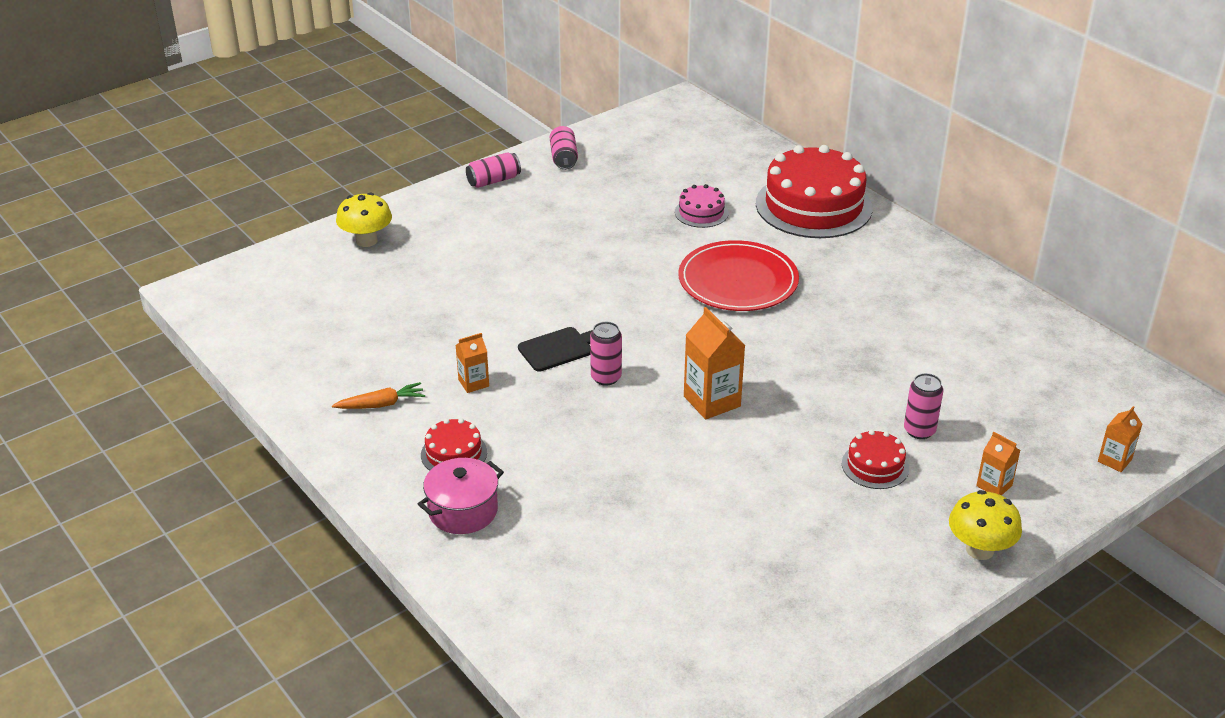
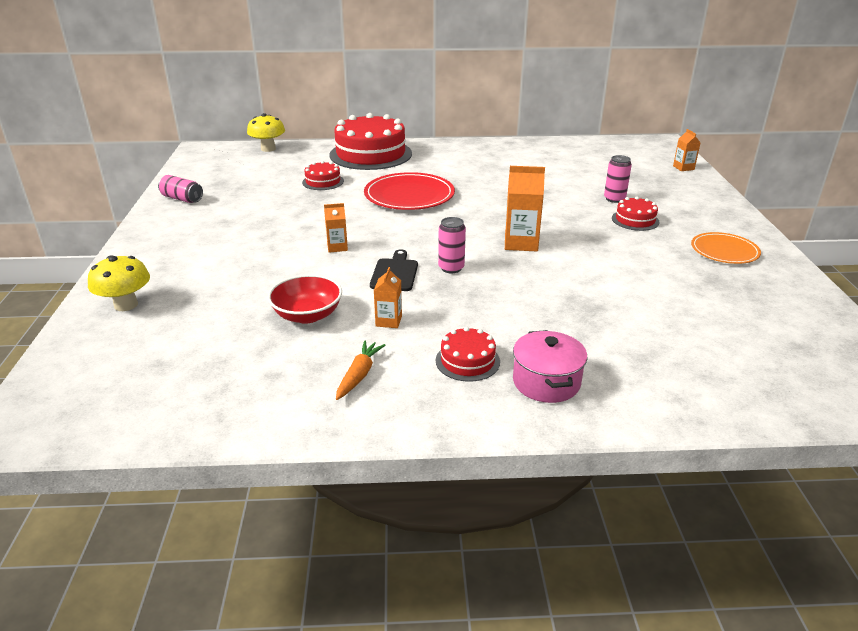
camera: 55 degrees left, 5 degrees down
(440, 335) = (307, 315): none -> red bowl
(493, 181) = (156, 229): pink can -> none
(701, 212) = (323, 182): pink cake -> red cake
(870, 562) = (724, 251): none -> orange plate
(979, 549) = (734, 220): yellow mushroom -> yellow mushroom (268, 149)
(994, 486) = (680, 198): orange carton -> orange carton (337, 247)

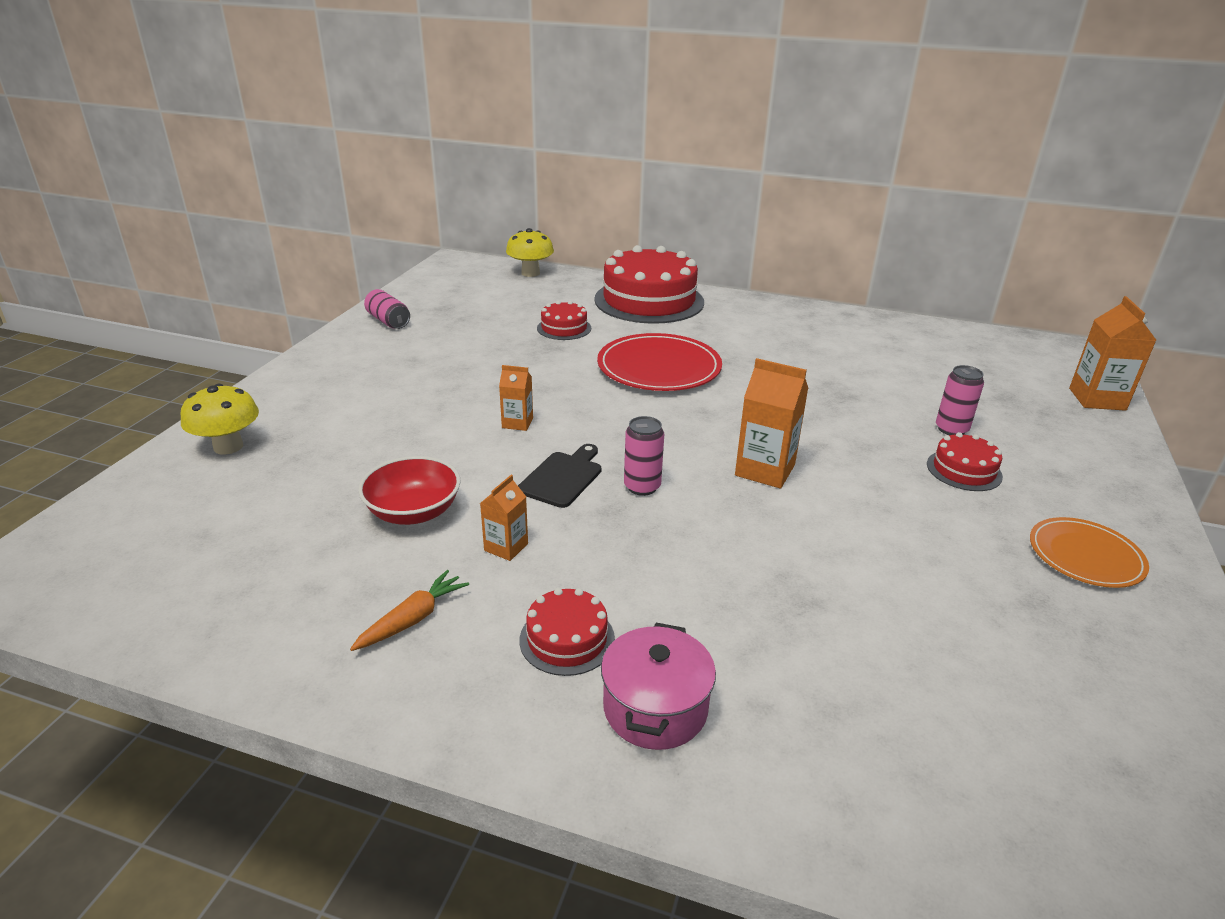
camera: 20 degrees right, 0 degrees up
(683, 168) = (1097, 399): orange carton -> orange carton, size x1.73

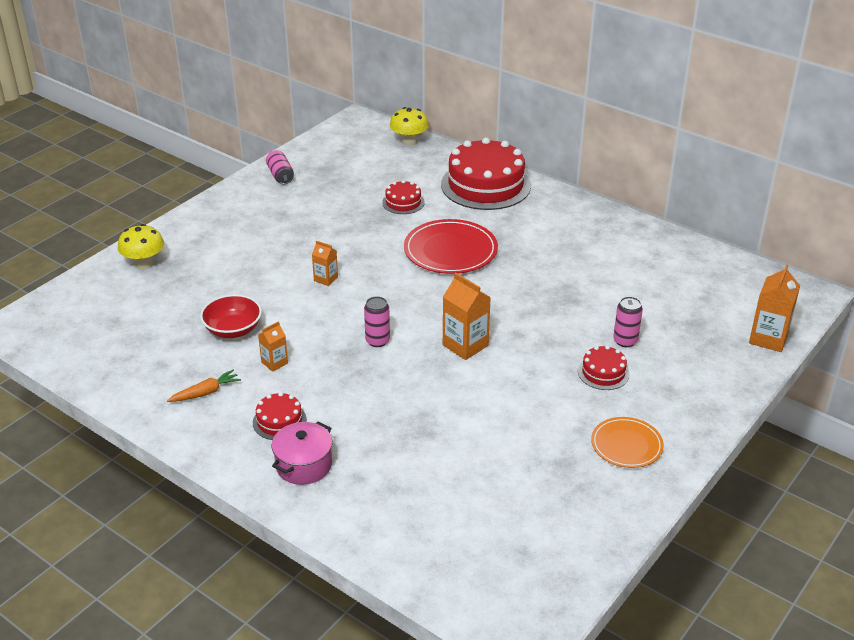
camera: 20 degrees right, 5 degrees up
(563, 477) = (332, 324): black cutting board -> none

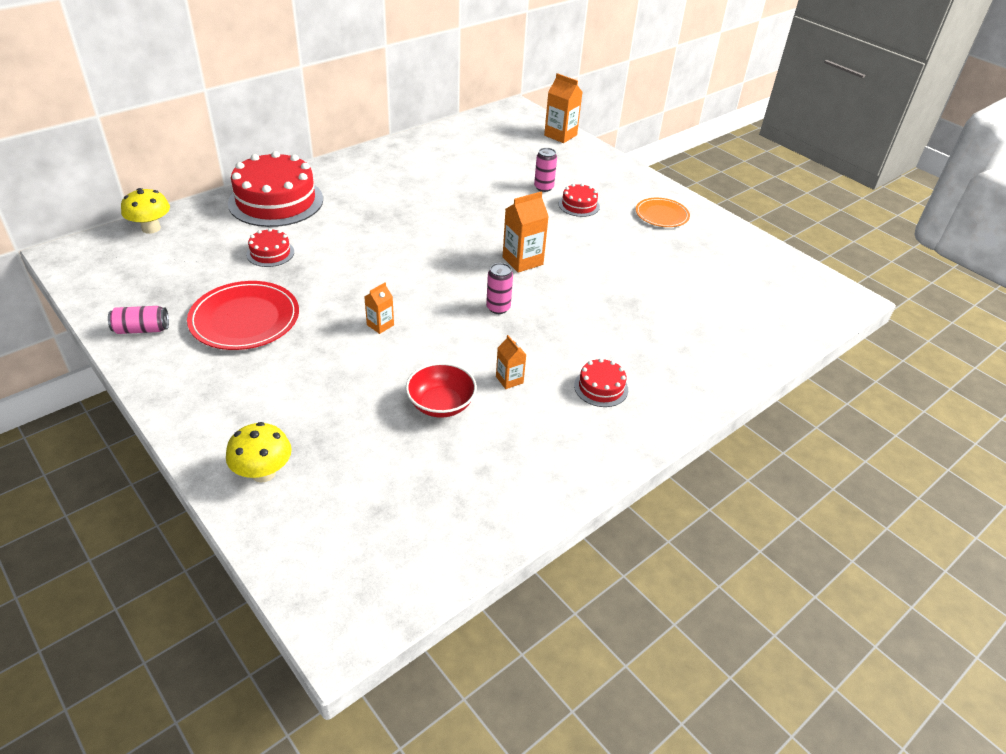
camera: 80 degrees left, 5 degrees up
(205, 392) = (544, 437): orange carrot -> none
(304, 465) = (664, 379): pink pot -> none
(450, 250) = (374, 241): red plate -> red plate (245, 319)

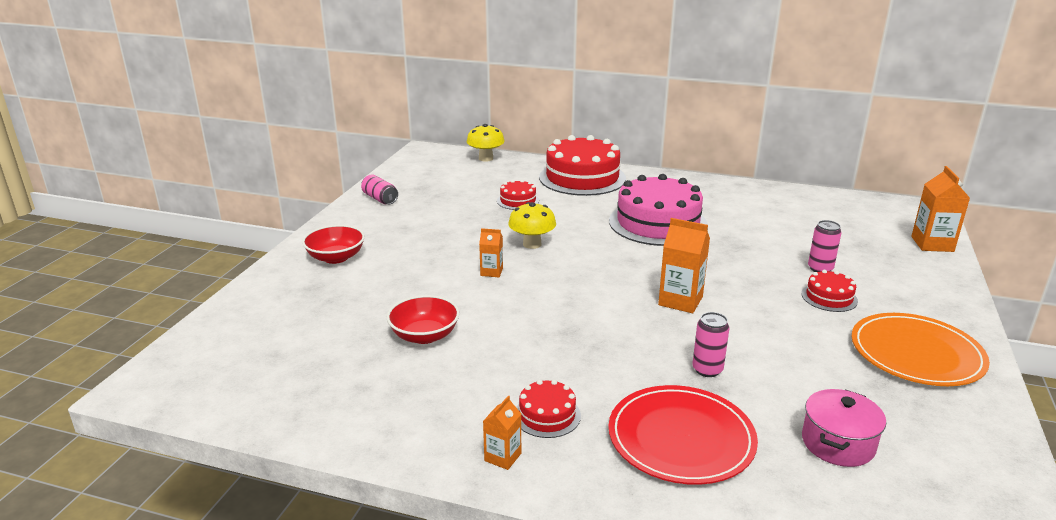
camera: 60 degrees right, 15 degrees down
(235, 407) = (336, 257): none -> red bowl
(245, 319) = (432, 223): red plate -> red plate (681, 438)
(263, 473) = (278, 294): yellow mushroom -> yellow mushroom (532, 244)
(404, 210) = (658, 223): none -> pink cake
(498, 308) = (590, 314): pink can -> pink can (707, 370)
(509, 380) = (495, 357): orange carton -> orange carton (503, 457)
(661, 215) = (916, 353): orange plate -> orange plate, size x1.61
(716, 290) = (838, 443): none -> pink pot

